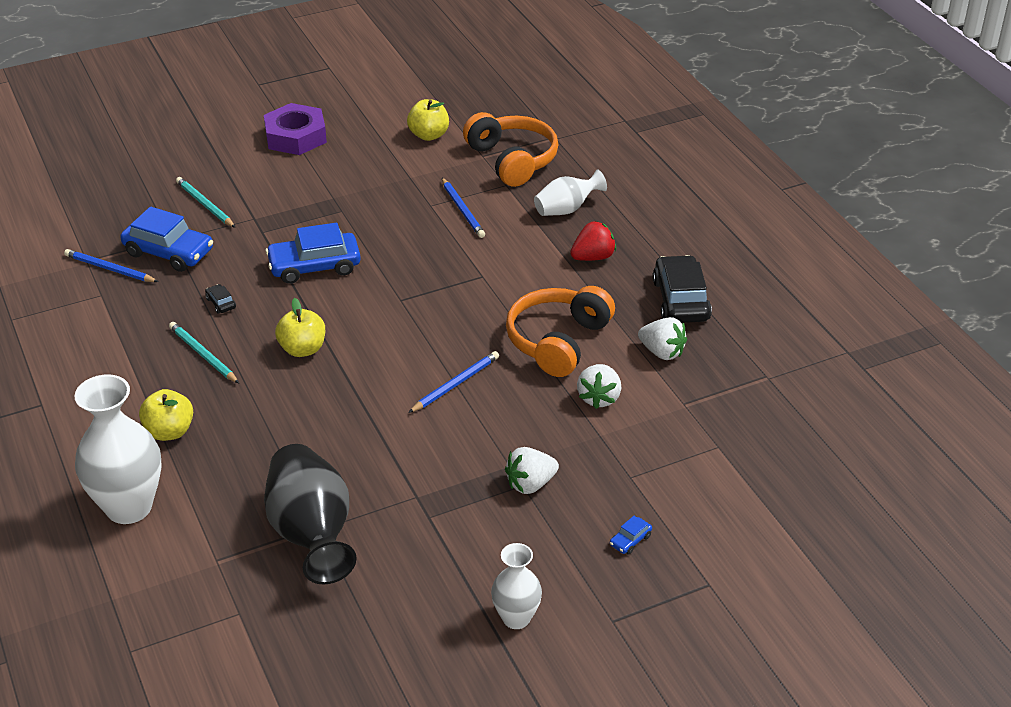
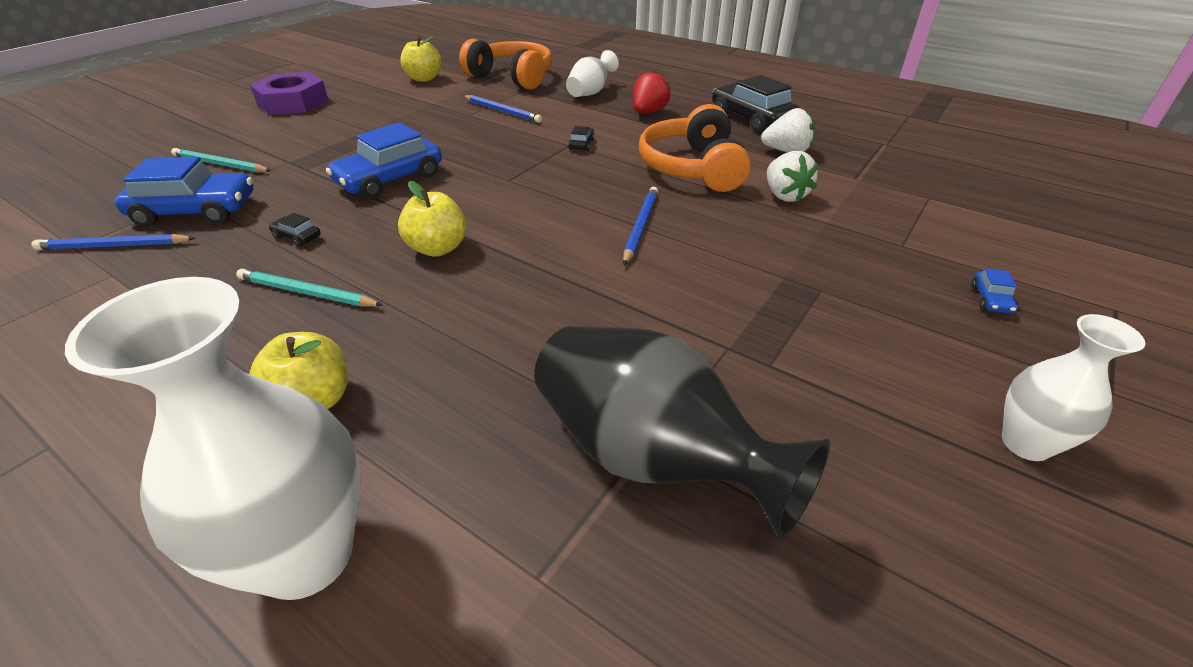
camera: 30 degrees left, 0 degrees up
(492, 279) = (581, 144): none -> black car
(530, 484) = (827, 286): white strawberry -> none

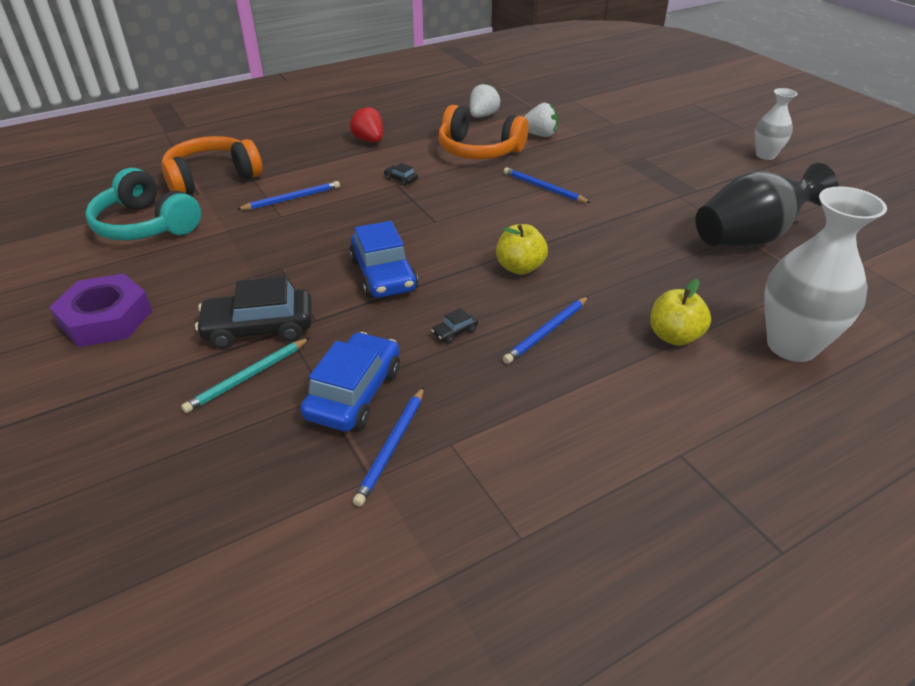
camera: 65 degrees left, 0 degrees up
(307, 293) = (546, 332): turquoise pencil -> blue pencil
(424, 78) = (146, 225): yellow apple -> turquoise headphones
(590, 92) = (299, 152): white vase -> none
(751, 119) = (422, 110): black car -> black car (259, 328)
(991, 299) = (672, 123): blue car -> none

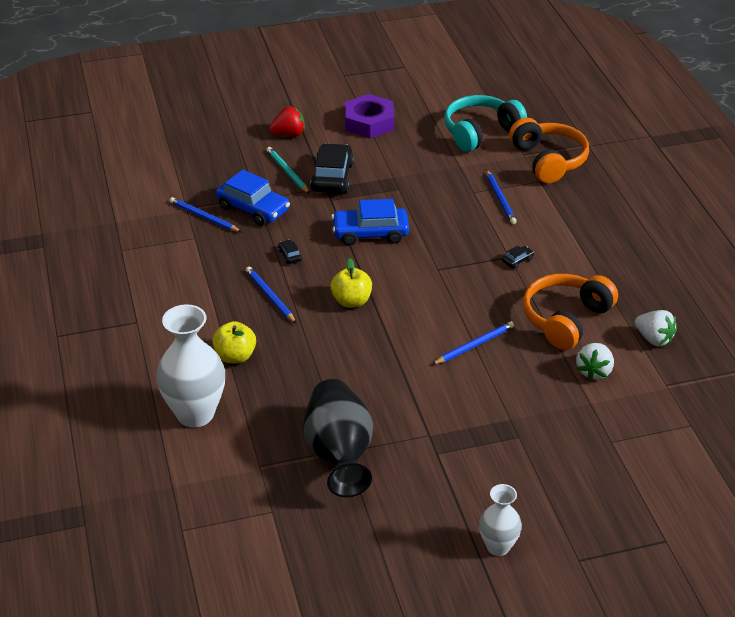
camera: 105 degrees right, 0 degrees up
(369, 140) = (606, 251): red strawberry -> red strawberry (288, 134)

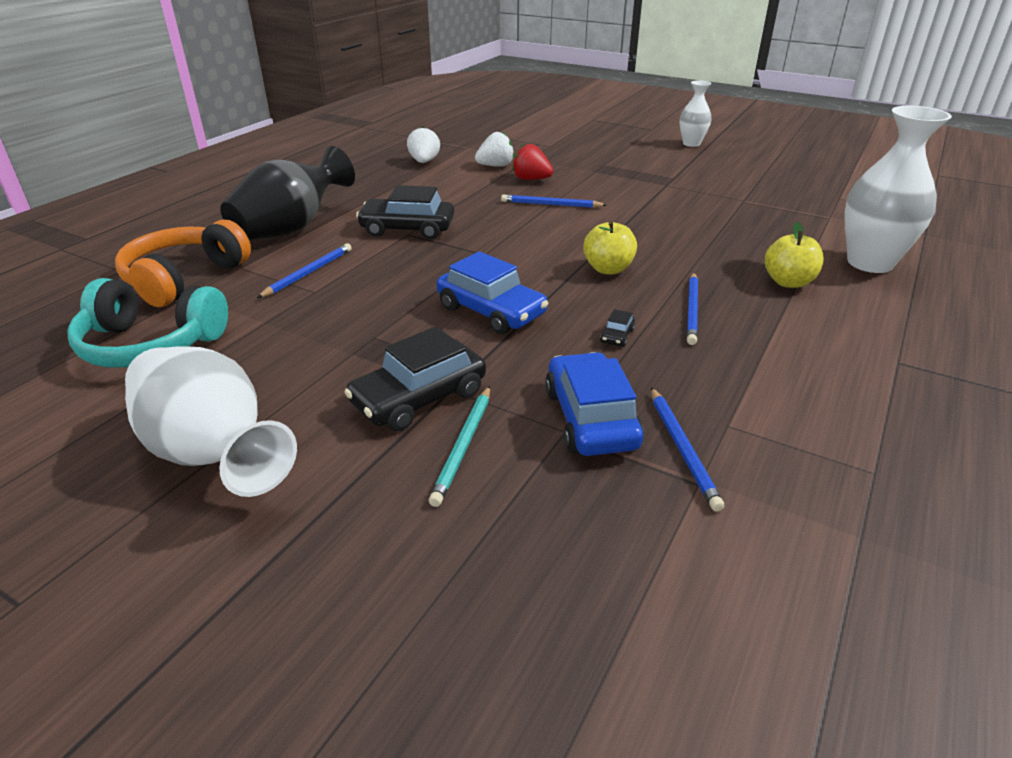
camera: 135 degrees left, 5 degrees down
(288, 134) = (351, 521): red strawberry -> red strawberry (531, 179)
(339, 455) = (752, 200): black vase -> black vase (291, 228)
(369, 122) = (213, 453): purple nut -> white vase
(517, 260) = (407, 229): black car -> black car, size x2.38
(565, 319) = (455, 189): orange headphones -> none

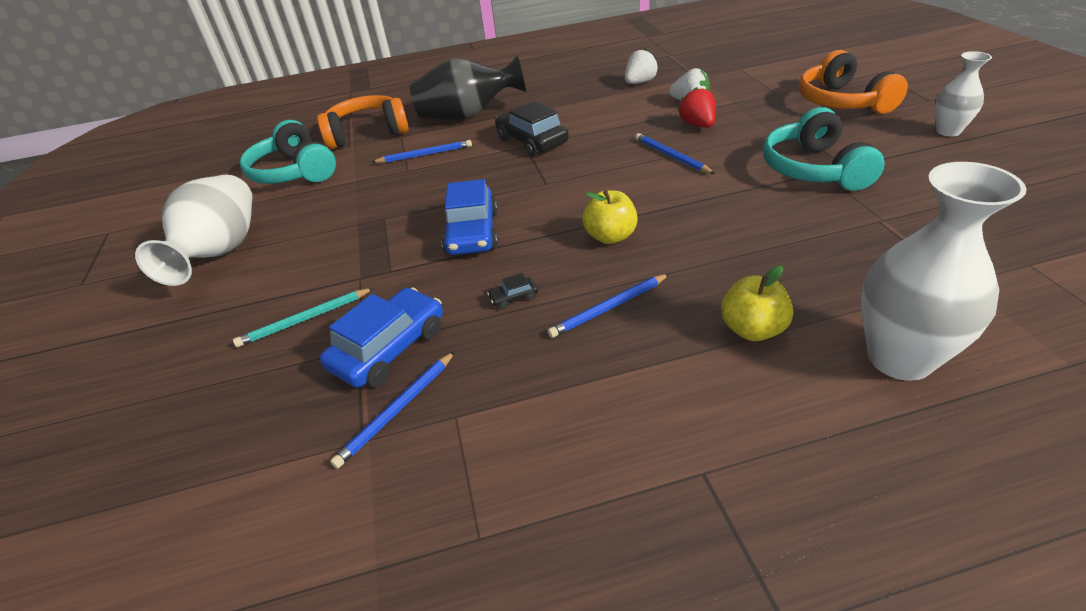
camera: 50 degrees right, 5 degrees up
(419, 398) = (337, 274): black car -> none
(603, 141) = (842, 102): none -> orange headphones
(658, 185) = (814, 169): none -> turquoise headphones

